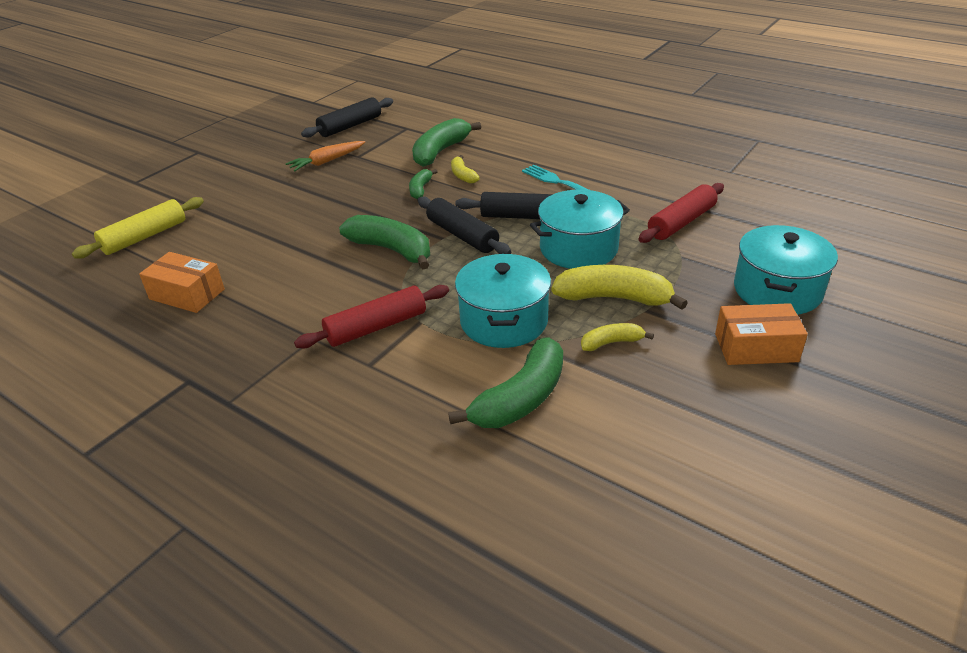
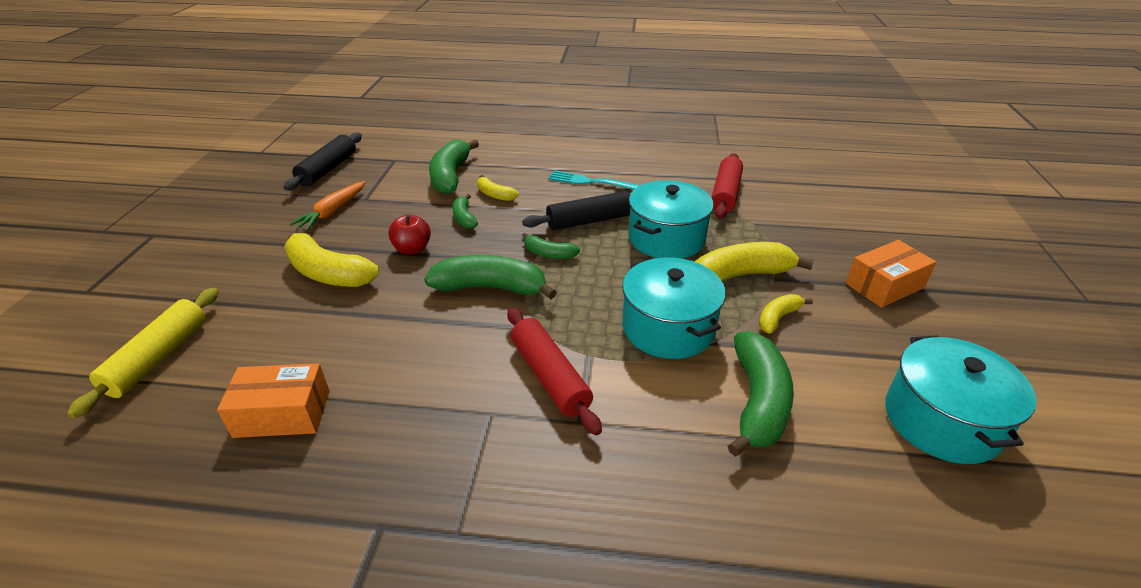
camera: 30 degrees left, 0 degrees up
(287, 207) = (328, 273): none -> yellow banana
(360, 205) = (412, 249): none -> red apple
(376, 327) = (550, 376): red rolling pin -> red rolling pin turned 60 degrees counterclockwise
(462, 235) = (549, 254): black rolling pin -> green banana
(777, 290) = (850, 232): turquoise pot -> turquoise pot (941, 420)

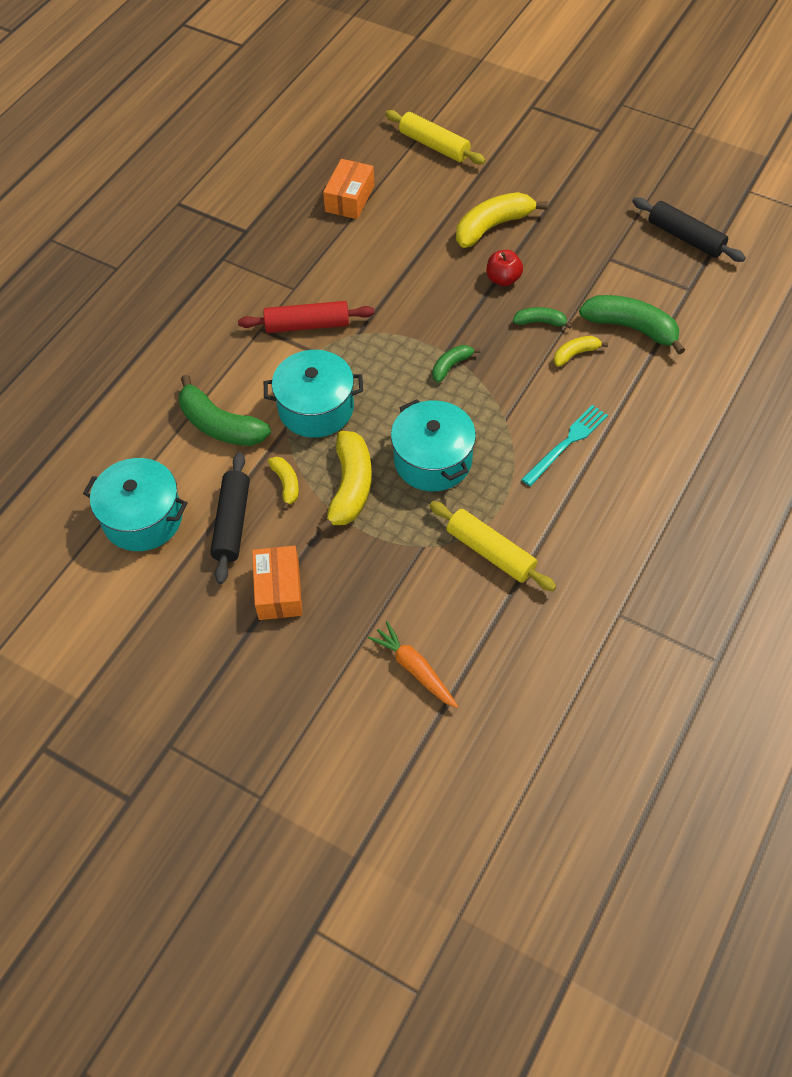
camera: 115 degrees right, 20 degrees up
(333, 212) = (593, 235): orange carrot -> orange carrot (414, 669)
(490, 288) = (422, 317): green banana -> none
(589, 221) = (491, 412): black rolling pin -> black rolling pin (232, 523)
(725, 194) = (490, 552): red rolling pin -> yellow rolling pin

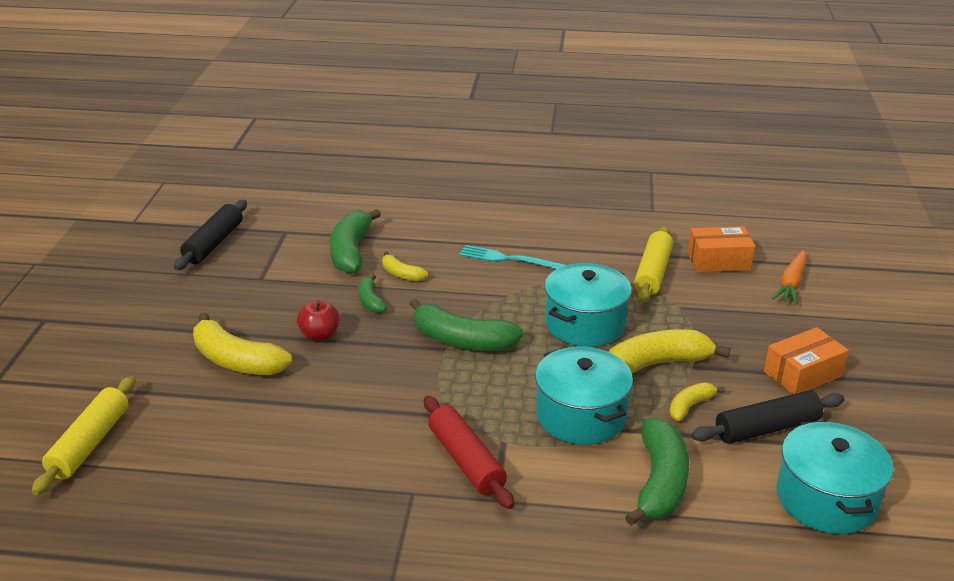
camera: 115 degrees left, 25 degrees down
(349, 198) = (220, 493): orange box -> orange box (718, 261)
(451, 366) = (462, 340): green banana -> green banana, size x1.88

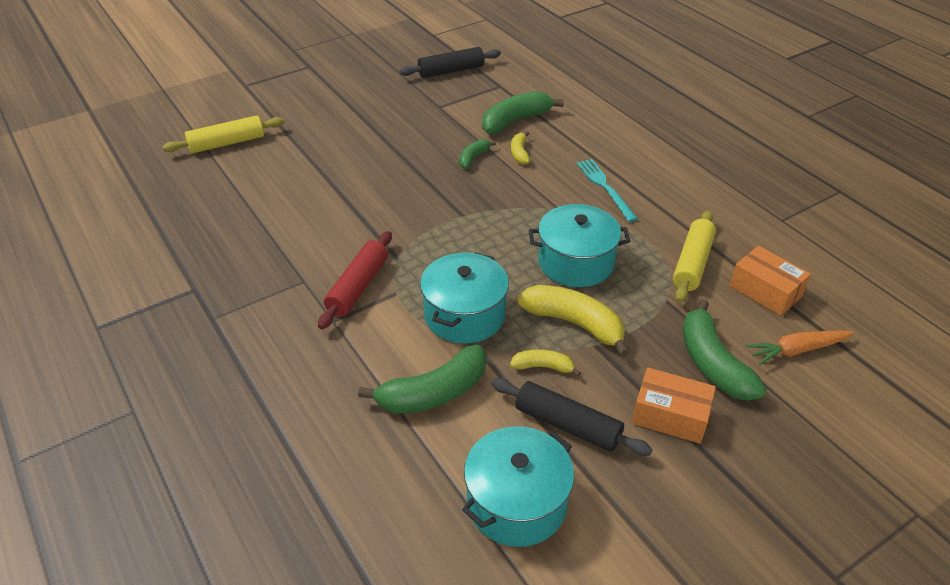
camera: 50 degrees right, 10 degrees up
(237, 360) = (351, 146): yellow banana -> none
(319, 335) = (412, 160): red apple -> none
(462, 340) = (481, 217): green banana -> green banana (713, 363)
(652, 273) = (692, 263): yellow rolling pin -> yellow rolling pin turned 45 degrees counterclockwise

